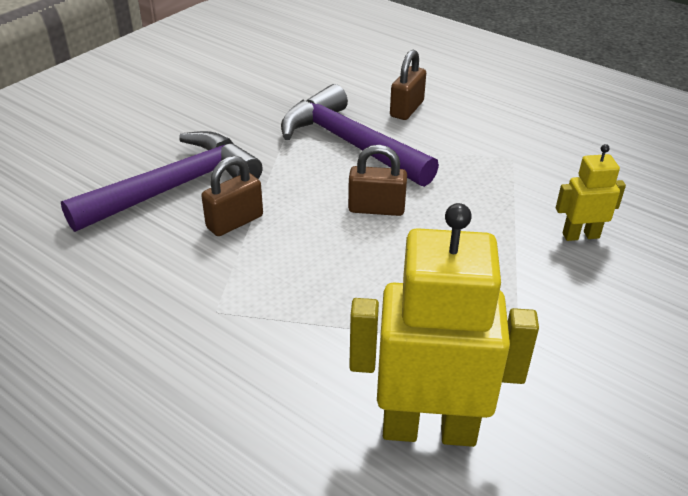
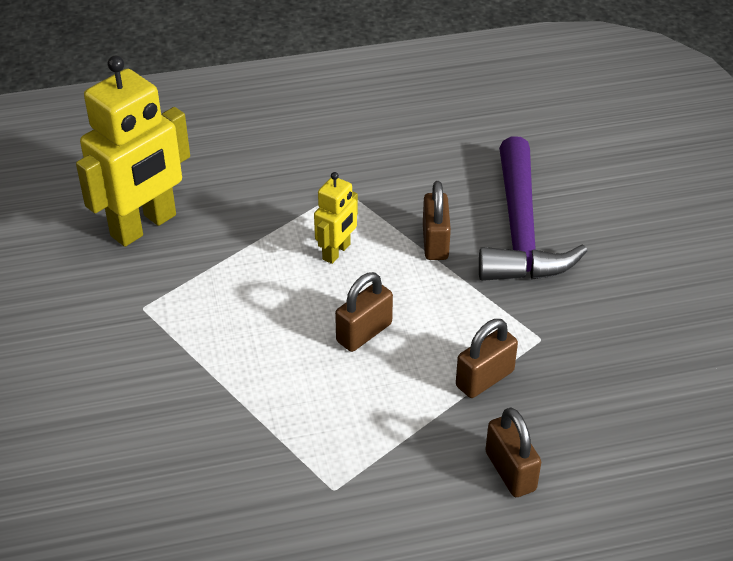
camera: 130 degrees right, 5 degrees up
(349, 143) = (484, 379): purple hammer -> brown padlock
(580, 235) = (184, 440): yellow robot -> yellow robot (336, 252)

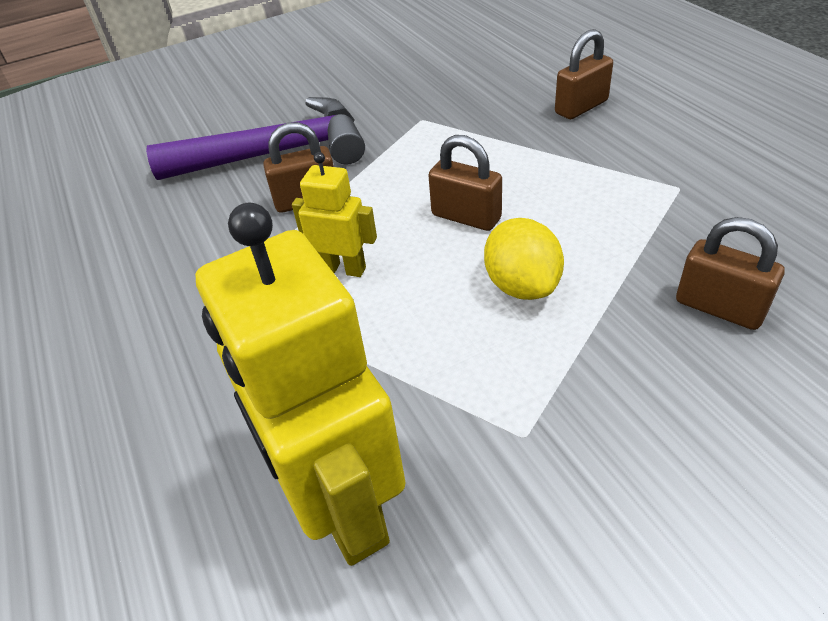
camera: 100 degrees left, 0 degrees up
(144, 226) = (341, 507): yellow robot -> yellow robot turned 150 degrees counterclockwise
(266, 343) = (522, 285): none -> yellow lemon
(484, 379) = (487, 136): brown padlock -> brown padlock (719, 308)

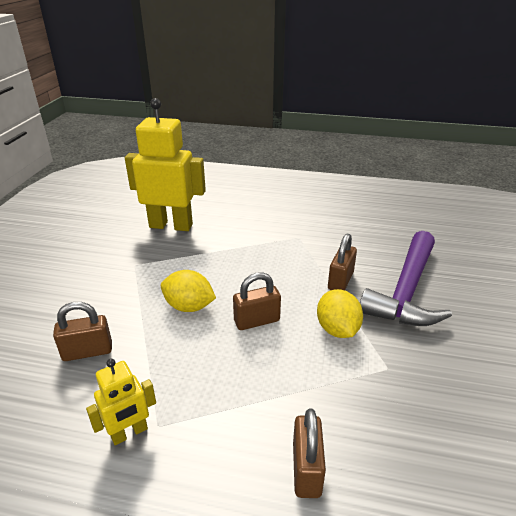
camera: 125 degrees right, 10 degrees down
(343, 269) = (271, 268): yellow robot -> yellow robot (129, 433)
(404, 163) = (337, 329): none -> yellow lemon

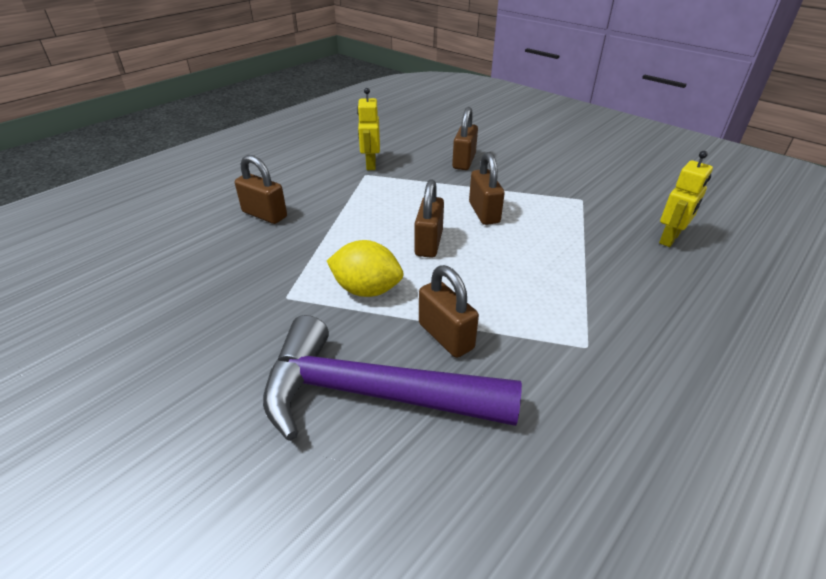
camera: 120 degrees right, 5 degrees up
(171, 225) = (669, 239): yellow robot -> yellow robot, size x0.50
(189, 306) = (484, 213): yellow lemon -> brown padlock
(406, 291) = (370, 394): purple hammer -> purple hammer turned 45 degrees counterclockwise

